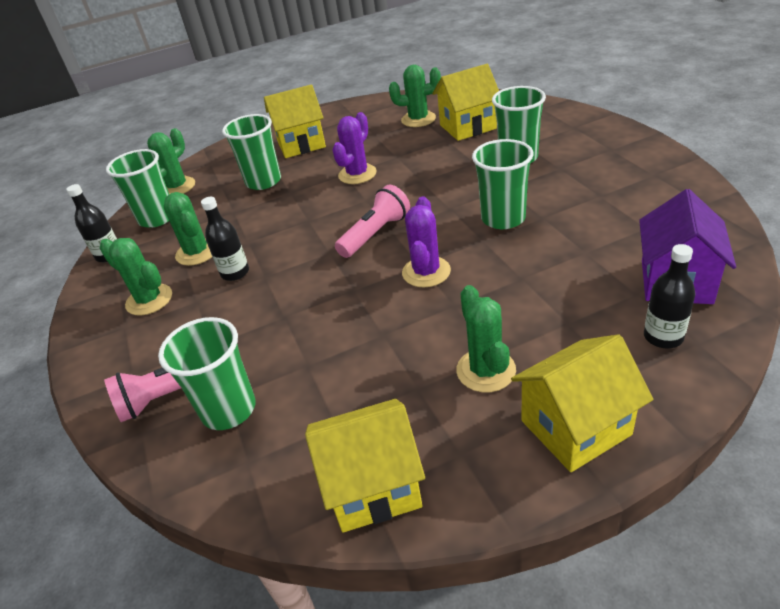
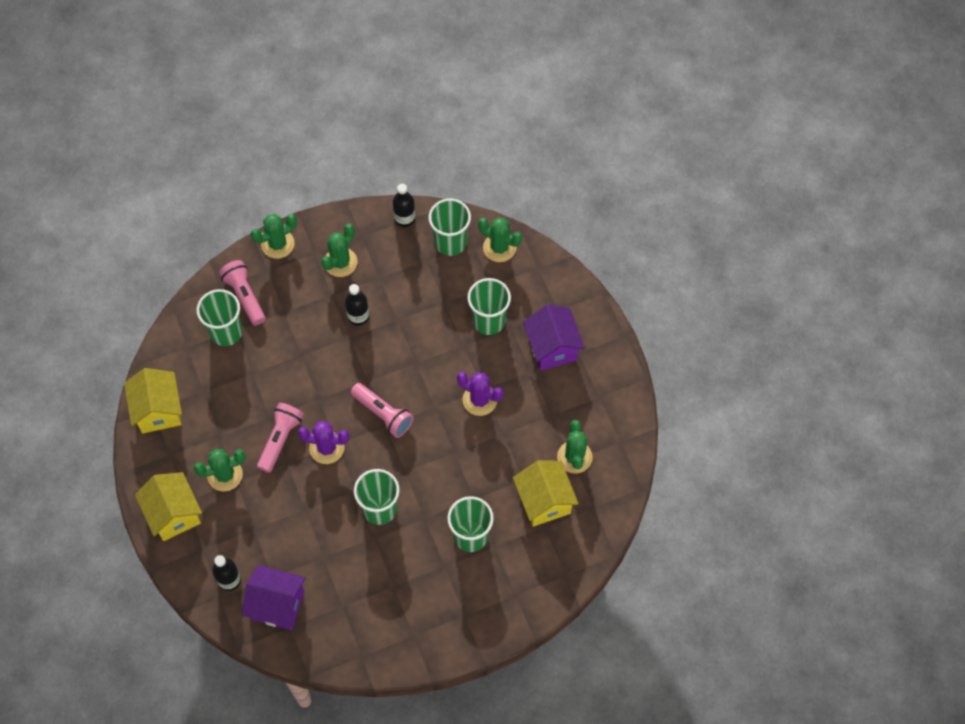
camera: 85 degrees right, 25 degrees up
(197, 252) = (391, 284): green cactus -> green cactus (278, 244)
(301, 144) = (552, 348): yellow house -> purple house
(418, 317) = (280, 439): none -> pink flashlight

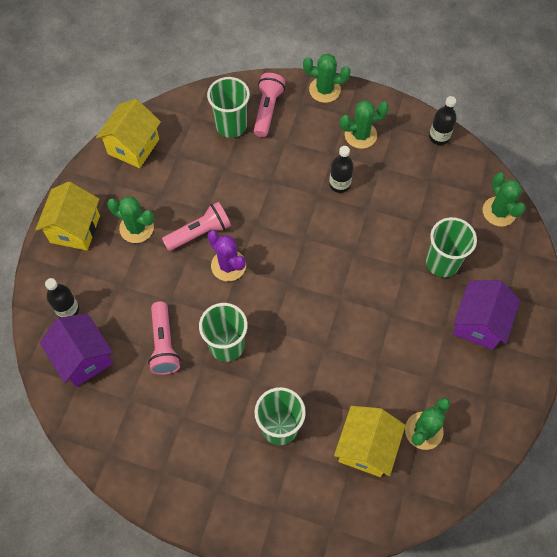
camera: 40 degrees right, 0 degrees up
(383, 414) = (294, 273): pink flashlight -> pink flashlight (164, 344)
(450, 242) = (461, 180): green cup -> none
(480, 400) = (382, 320): purple cactus -> none

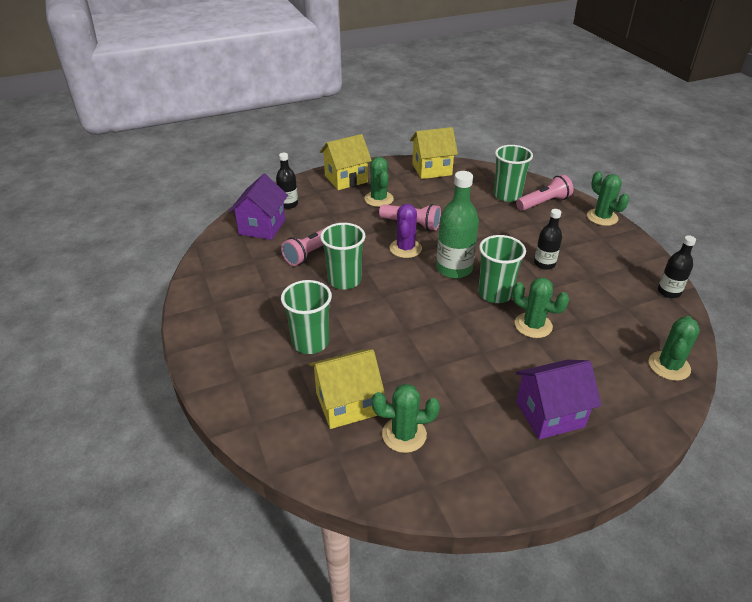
camera: 50 degrees right, 25 degrees down
(287, 252) = (454, 268): none -> green bottle
(360, 135) = (598, 252): green cactus -> green cactus (533, 325)
(442, 263) = (569, 356): green cup -> green cup (495, 293)

